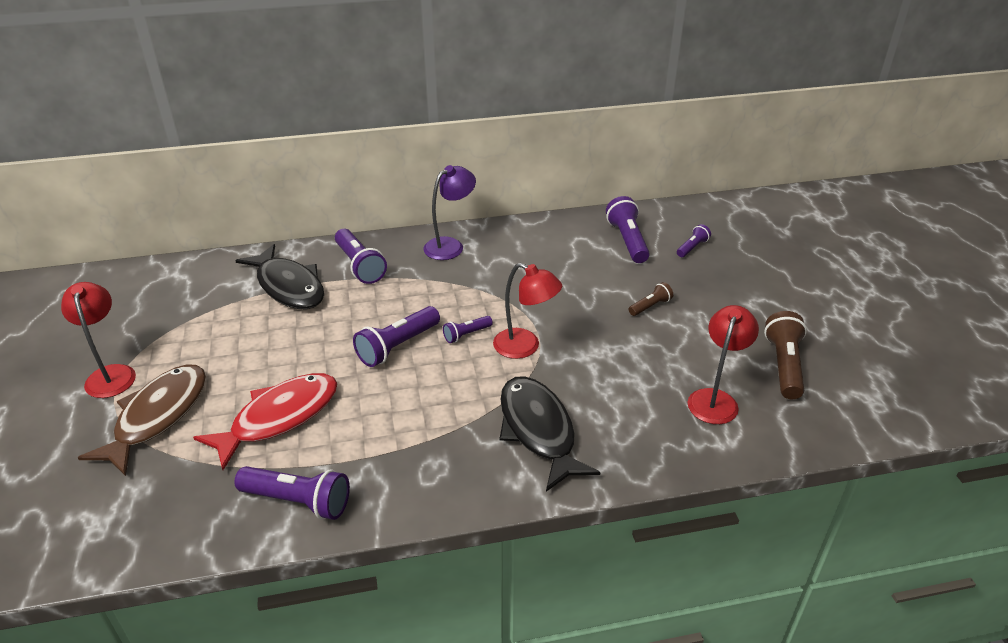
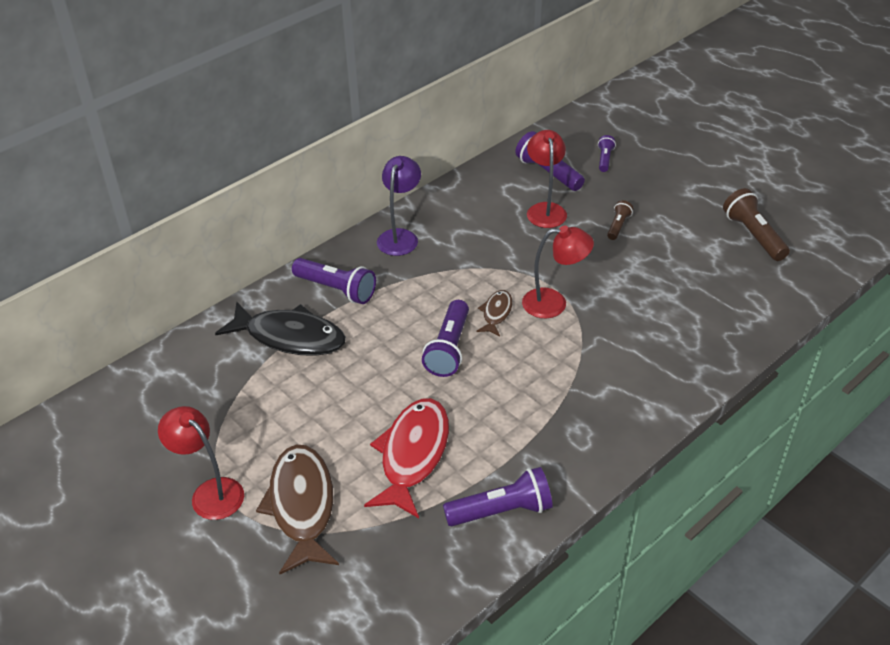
camera: 30 degrees left, 5 degrees up
(466, 335) = (496, 313): purple flashlight -> brown fish
(538, 430) = (628, 366): black fish -> none
(715, 399) = (729, 283): red lamp -> red lamp (545, 209)

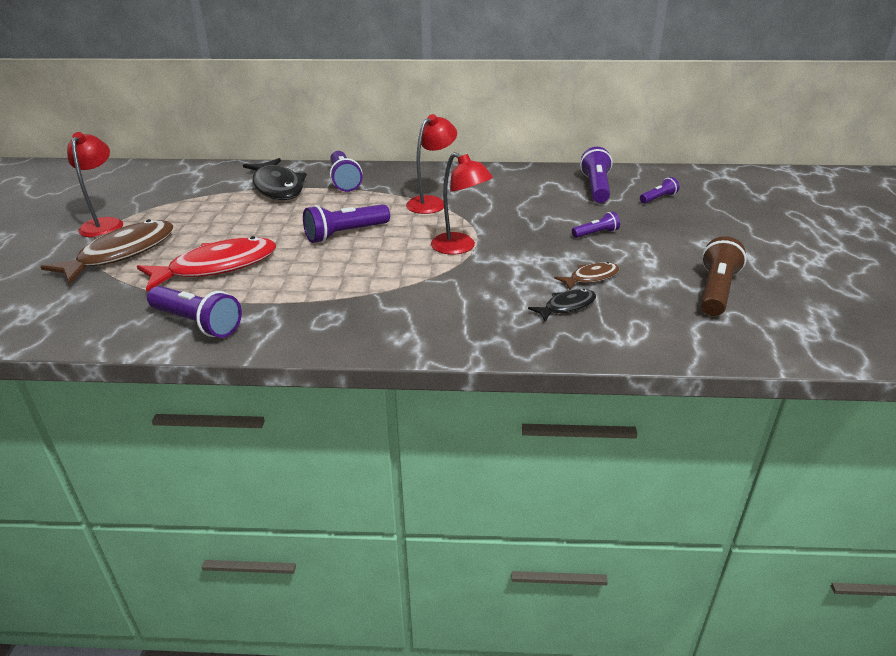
camera: 45 degrees right, 10 degrees down
(400, 236) = (429, 176): purple lamp -> none
(496, 313) = (411, 233): brown fish -> brown fish (591, 278)
(545, 209) = (554, 203): red lamp -> red lamp (431, 202)
(618, 226) = (596, 233): brown flashlight -> purple flashlight
(697, 310) = (567, 306): none -> black fish

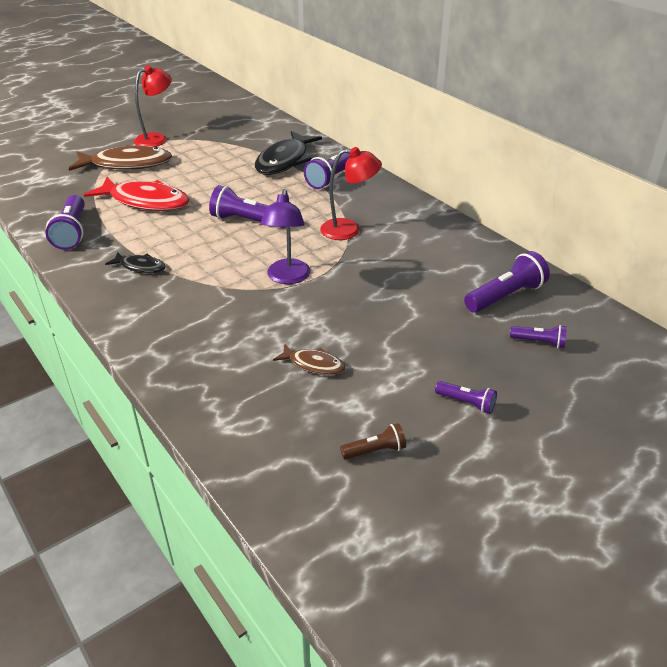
camera: 50 degrees right, 5 degrees up
(460, 247) = (287, 278): red lamp -> purple lamp
(567, 306) = (248, 371): black fish -> black fish (140, 267)
(596, 233) = (404, 334): purple flashlight -> purple flashlight (467, 403)
(716, 291) = (375, 450): brown flashlight -> brown flashlight, size x0.55

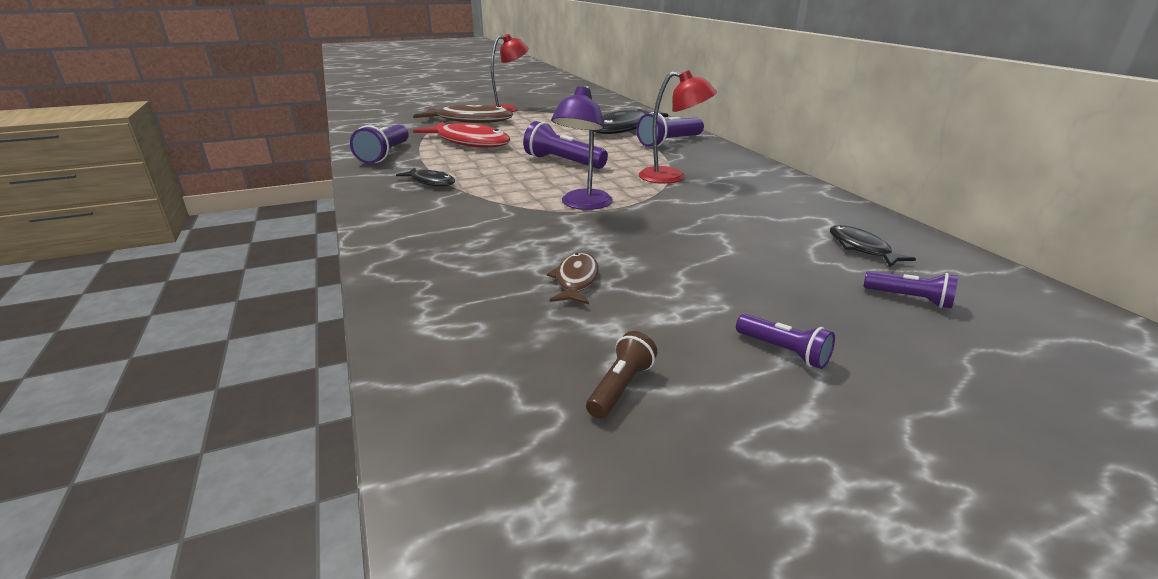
camera: 15 degrees right, 10 degrees down
(313, 364) = (576, 280): brown fish -> brown fish turned 120 degrees counterclockwise
(375, 450) = (621, 387): brown flashlight -> brown flashlight turned 60 degrees counterclockwise
(505, 296) = (861, 248): purple flashlight -> black fish

